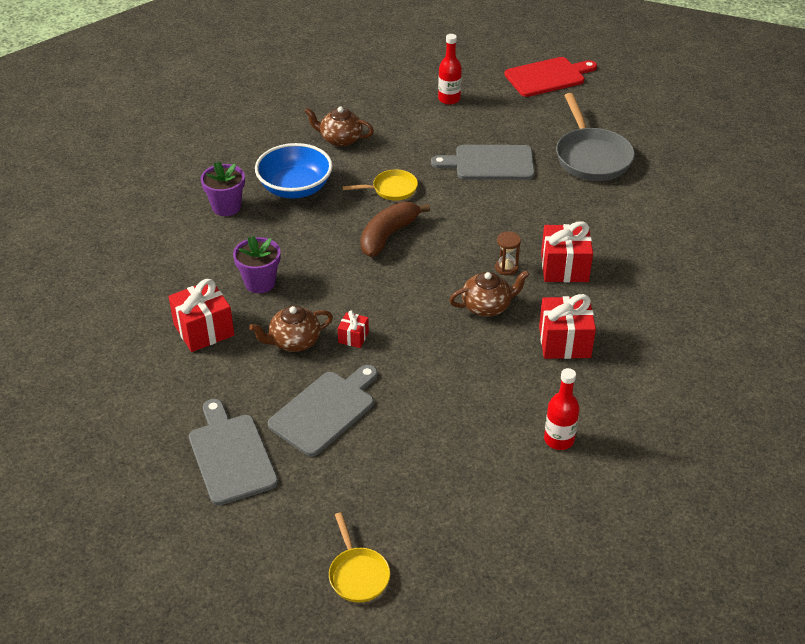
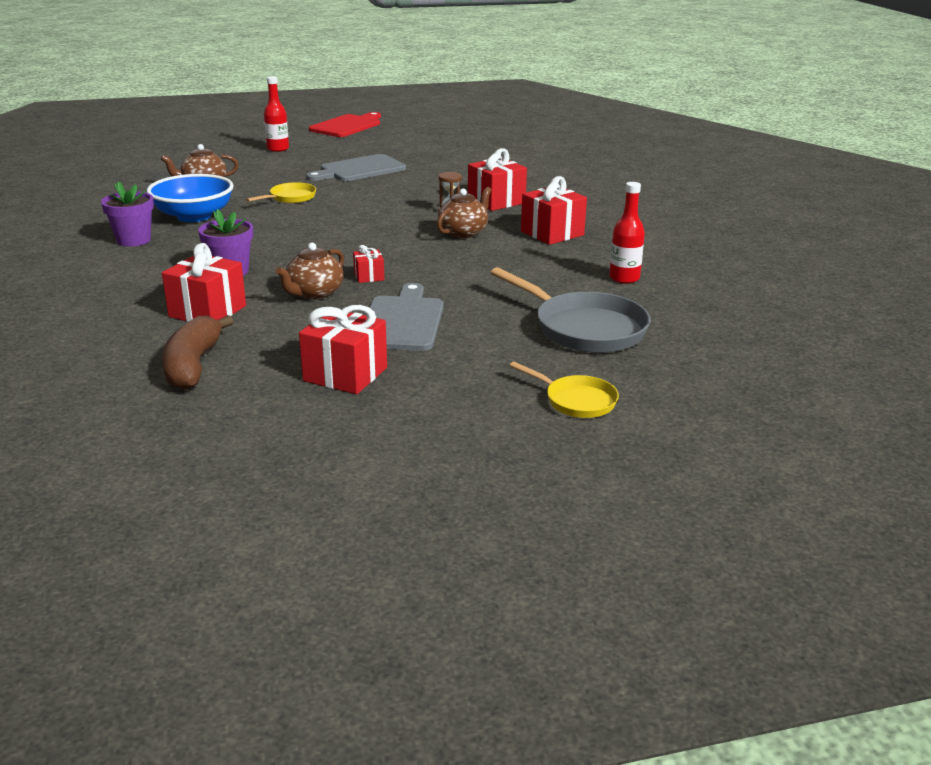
camera: 35 degrees left, 15 degrees down
(231, 455) = (345, 374): grey cutting board -> red gift
(388, 235) = (322, 220): brown banana -> brown banana (193, 365)
(591, 157) = (437, 151): grey pan -> grey pan (584, 328)

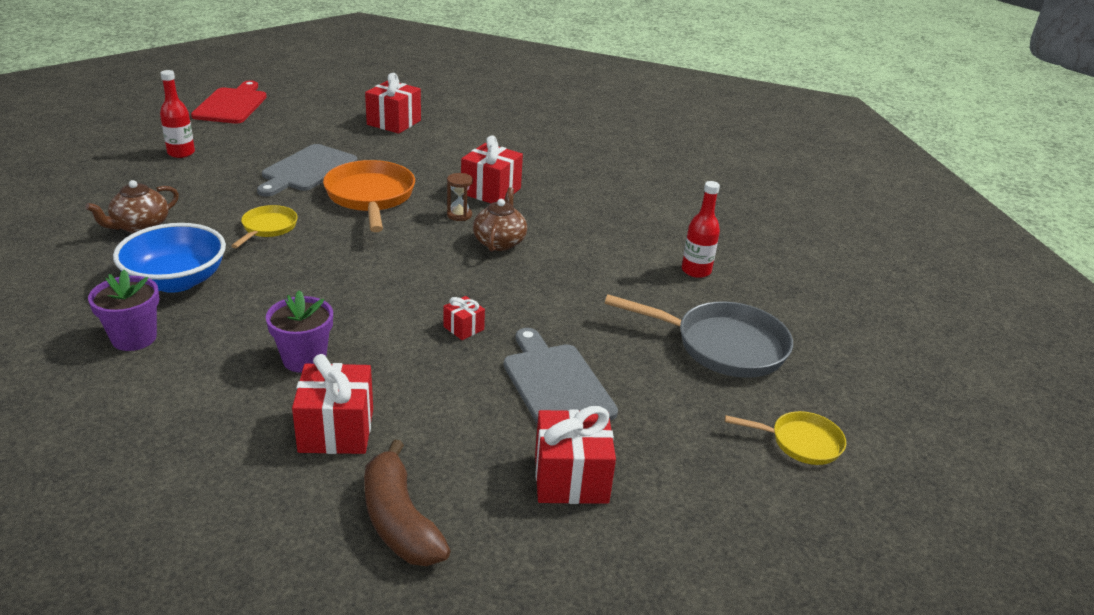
camera: 30 degrees left, 5 degrees up
(314, 293) = (429, 368): brown teapot -> none
(390, 191) = (370, 197): none -> orange pan
(552, 233) = (582, 225): red gift -> red gift (394, 122)

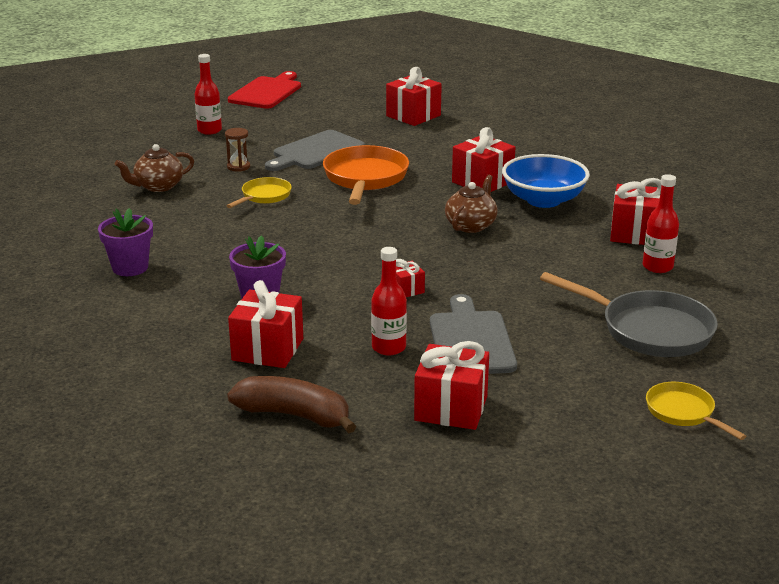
camera: 20 degrees right, 5 degrees down
(176, 281) = (175, 230): blue bowl -> blue bowl (543, 200)
(399, 520) = (294, 415): brown banana -> brown banana turned 120 degrees clockwise
(459, 215) = (442, 200): brown hourglass -> brown hourglass (238, 167)
(473, 406) = (389, 347): none -> red bottle
(659, 235) = (636, 233): none -> red gift
(801, 442) = (683, 412): yellow pan -> yellow pan turned 150 degrees counterclockwise

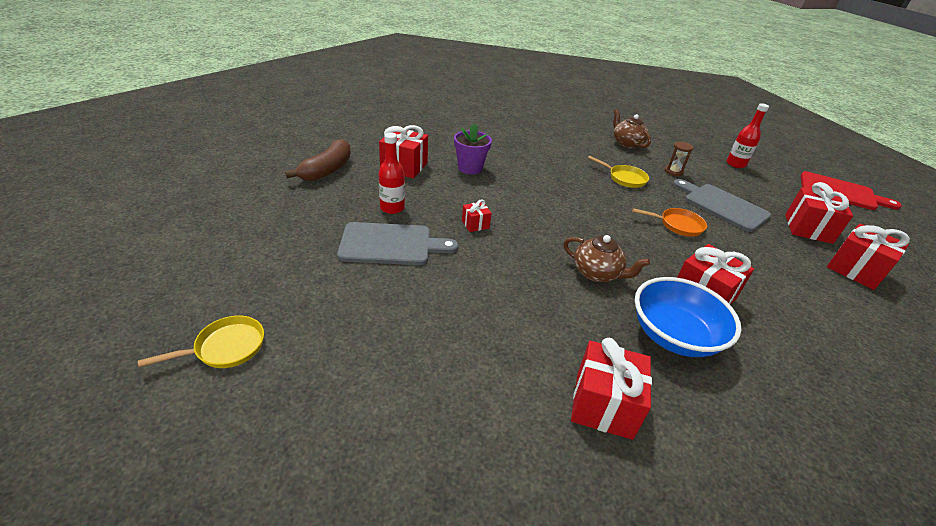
camera: 90 degrees right, 10 degrees up
(130, 268) = (510, 133): purple flower pot -> none
(365, 178) = (678, 225): orange pan -> orange pan, size x0.56
(451, 408) = (304, 224): red gift -> red gift (808, 229)
(649, 330) = (375, 360): grey pan -> none
(657, 267) = (515, 404): red bottle -> none

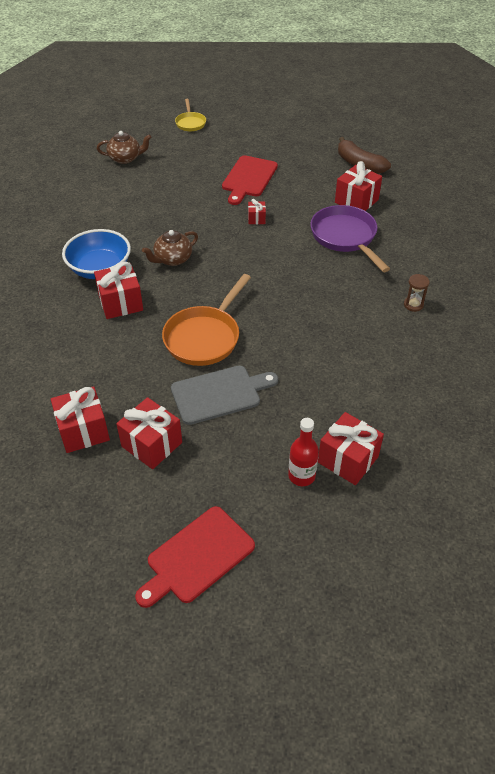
camera: 115 degrees right, 10 degrees up
(391, 244) = (249, 178): grey cutting board -> red cutting board
(392, 208) = (293, 185): red bottle -> none
(470, 168) = (345, 237): purple flower pot -> purple pan
(603, 405) = (80, 221): red gift -> red gift (348, 459)
(624, 178) = (297, 339): yellow pan -> none
(626, 143) = (380, 383): brown teapot -> brown teapot (125, 158)
(673, 172) = (300, 392): brown hourglass -> brown hourglass (413, 305)
(678, 225) = (204, 337): orange pan -> orange pan, size x1.80

